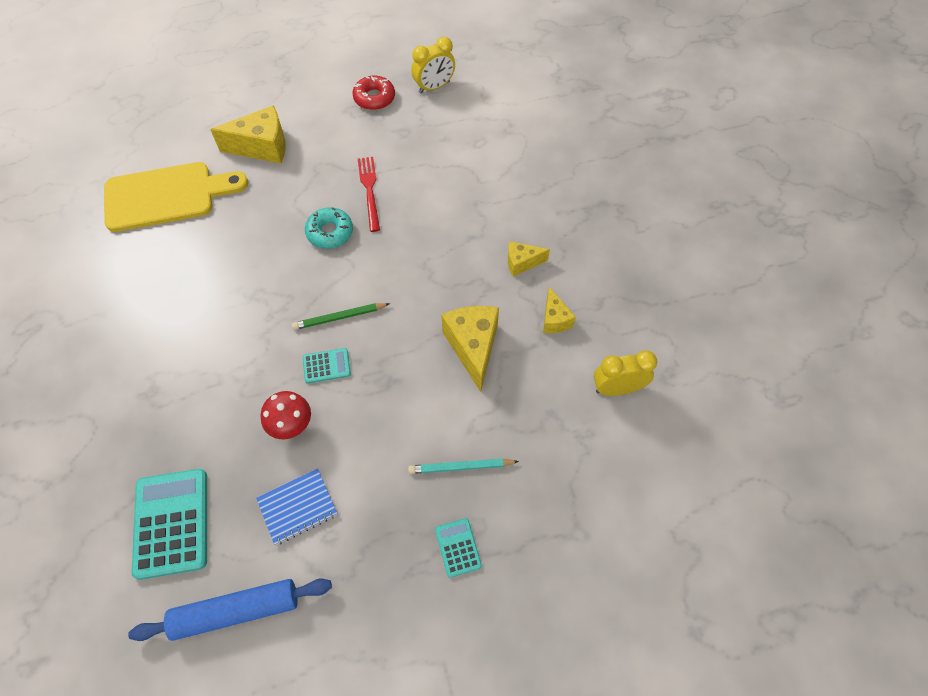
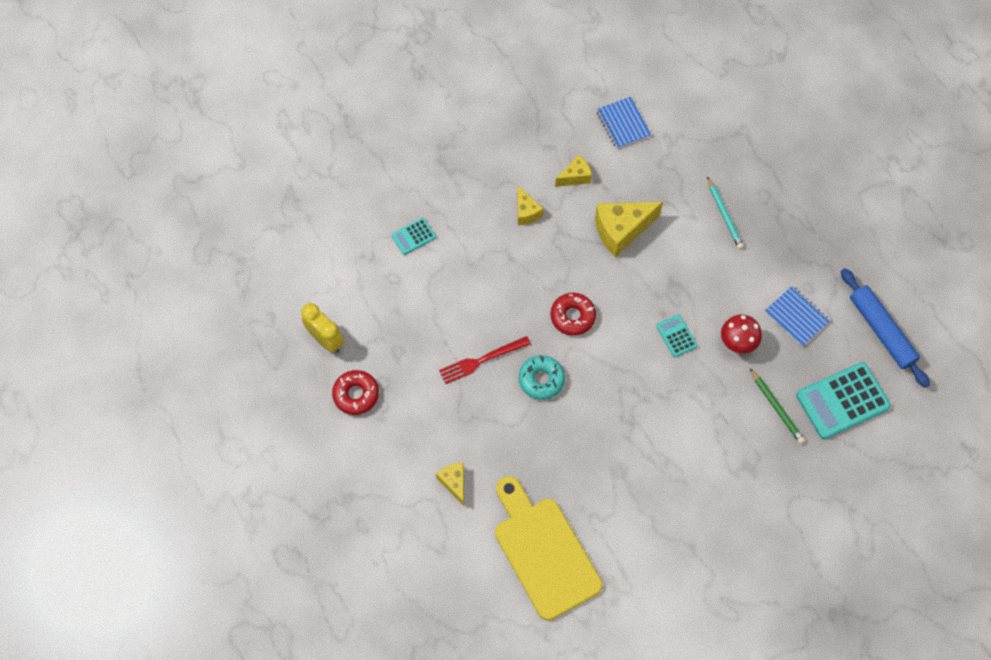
camera: 105 degrees left, 5 degrees up
(262, 147) = (454, 483): yellow cheese -> yellow cheese, size x0.56
(339, 317) = (628, 341): green pencil -> green pencil (777, 408)
(386, 275) = (572, 316): none -> red donut
(458, 547) = (783, 203): turquoise calculator -> turquoise calculator (413, 236)
(617, 388) = (623, 124): yellow clock -> blue notebook

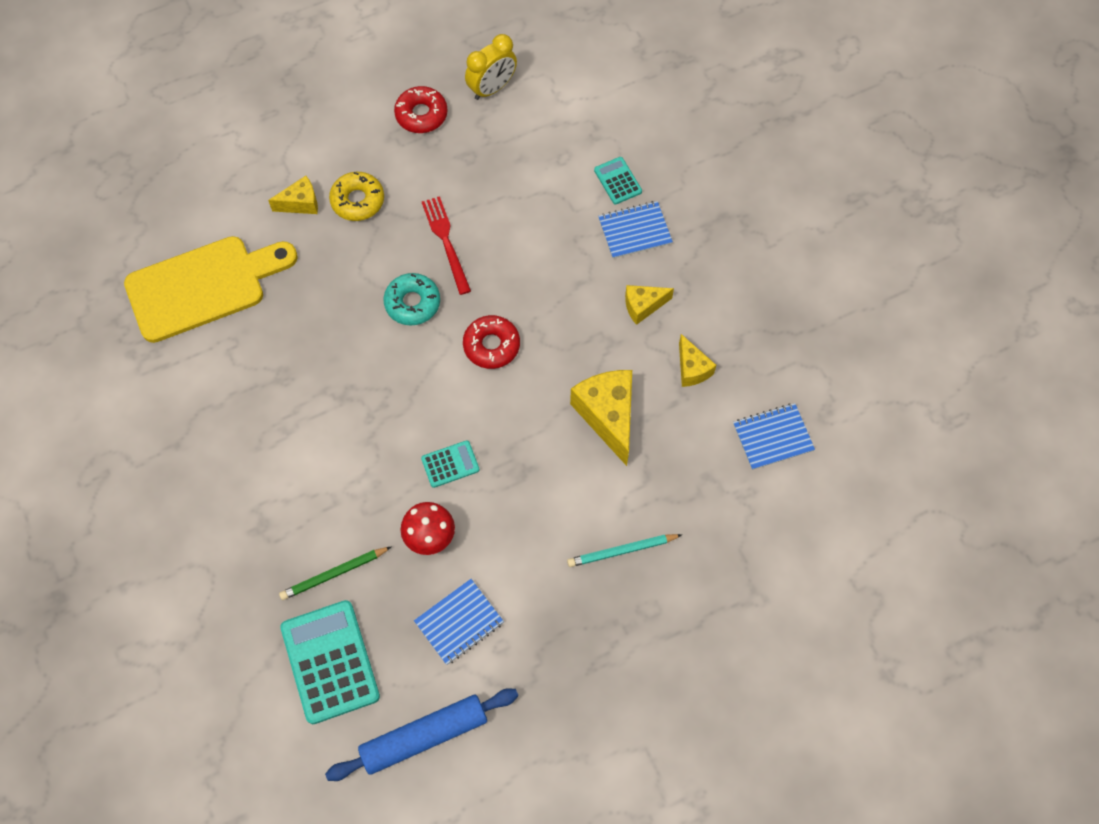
camera: 95 degrees right, 0 degrees up
(447, 436) = (357, 201): none -> yellow donut
(460, 221) = (635, 231): none -> blue notebook

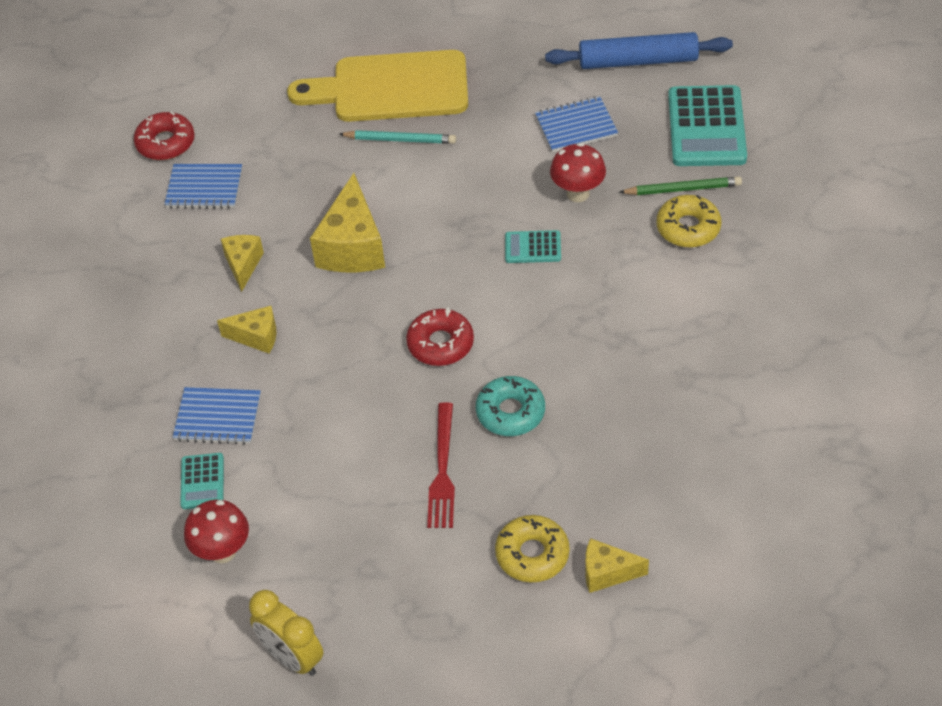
camera: 155 degrees left, 15 degrees down
(203, 286) = (759, 503): yellow cutting board -> yellow cutting board (391, 88)
(318, 529) = (688, 228): none -> yellow donut
(421, 114) = (403, 649): red donut -> red donut (165, 143)
(492, 88) = (292, 657): yellow clock -> yellow clock turned 120 degrees counterclockwise
(575, 138) = (223, 551): none -> red mushroom

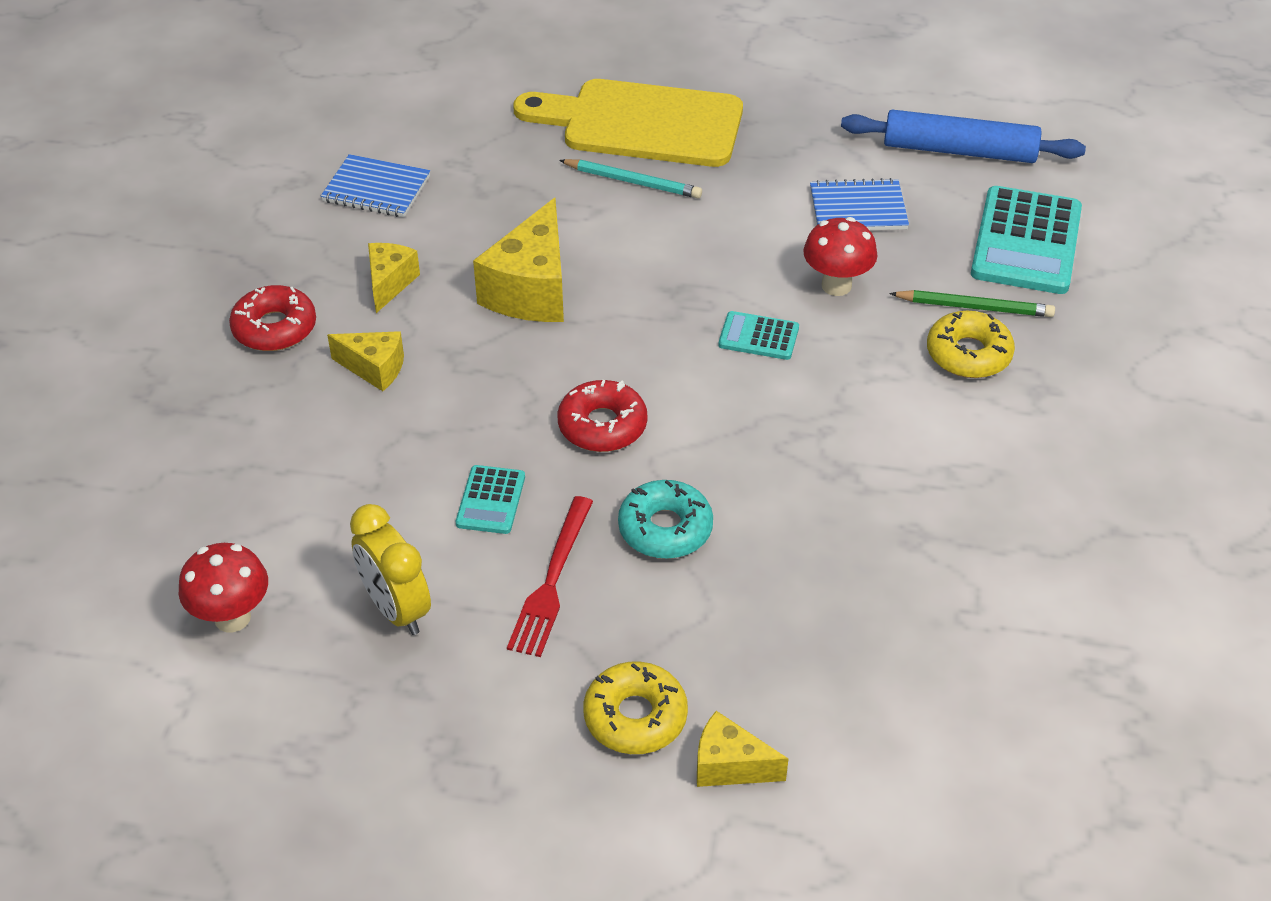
camera: 10 degrees right, 5 degrees down
(165, 143) = (350, 131): red donut -> red donut (275, 328)
(202, 481) = (240, 525): turquoise calculator -> turquoise calculator (490, 500)
(218, 417) = (290, 453): blue notebook -> none
(292, 657) = (269, 775): yellow clock -> yellow clock (396, 609)

